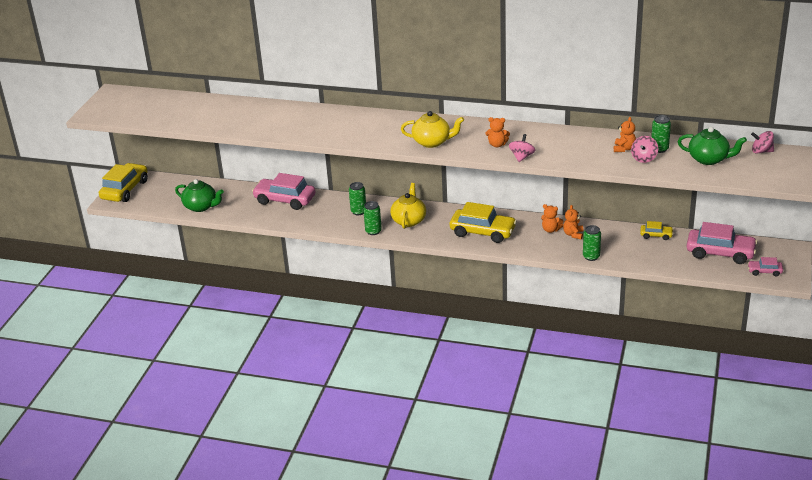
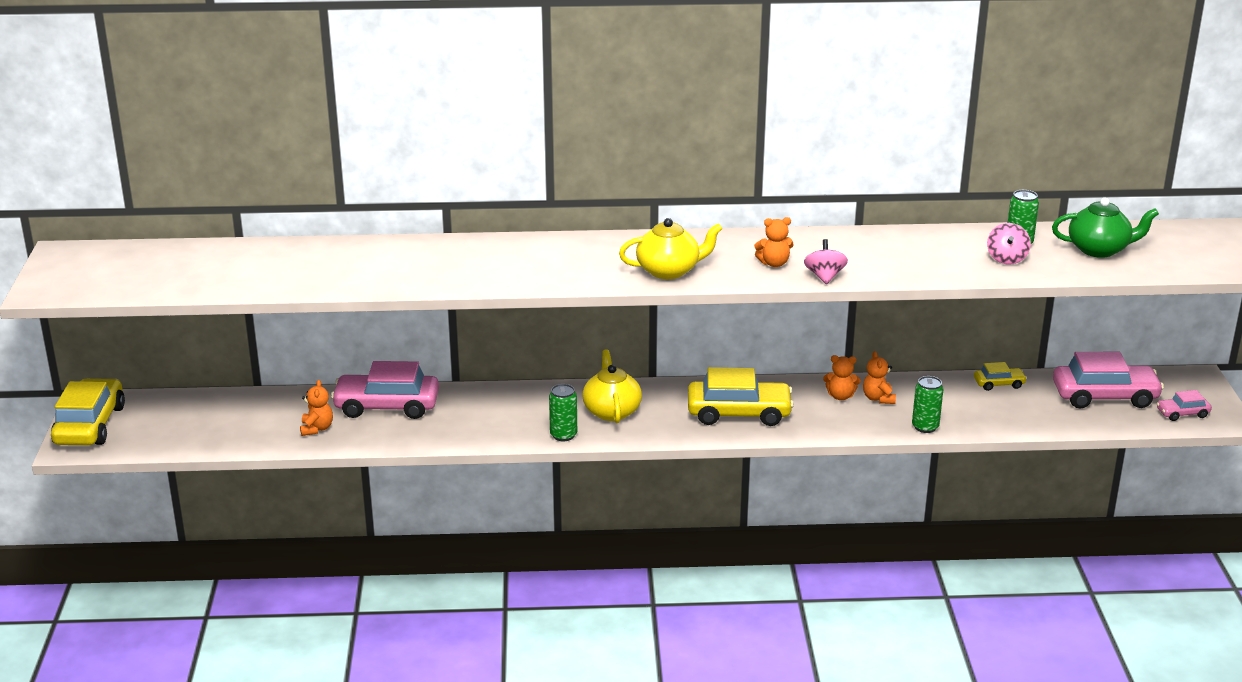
camera: 20 degrees left, 5 degrees down
(201, 207) = (245, 435): green teapot -> none
(358, 211) = (521, 408): green can -> none
(624, 149) = (968, 249): orange teddy bear -> orange teddy bear (317, 429)
(761, 151) = (1163, 231): pink spinning top -> none

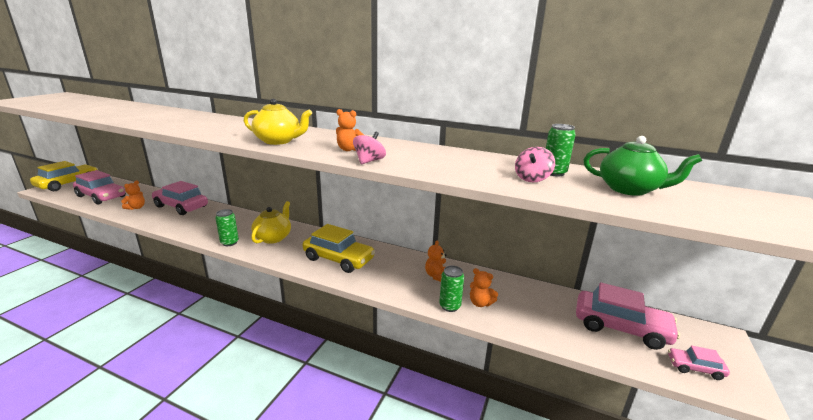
camera: 25 degrees right, 5 degrees down
(212, 429) = (101, 196): none -> pink car
(840, 396) = (413, 267): orange teddy bear -> orange teddy bear (480, 303)
(999, 384) = (534, 291): yellow car -> none

